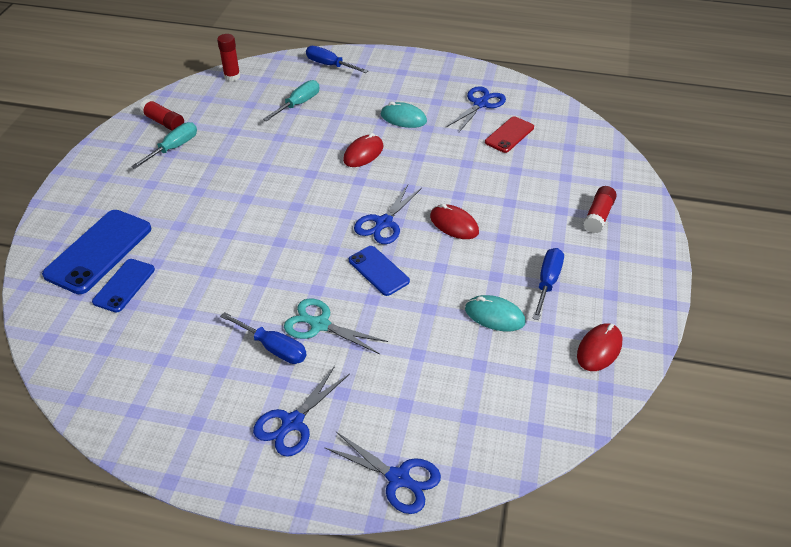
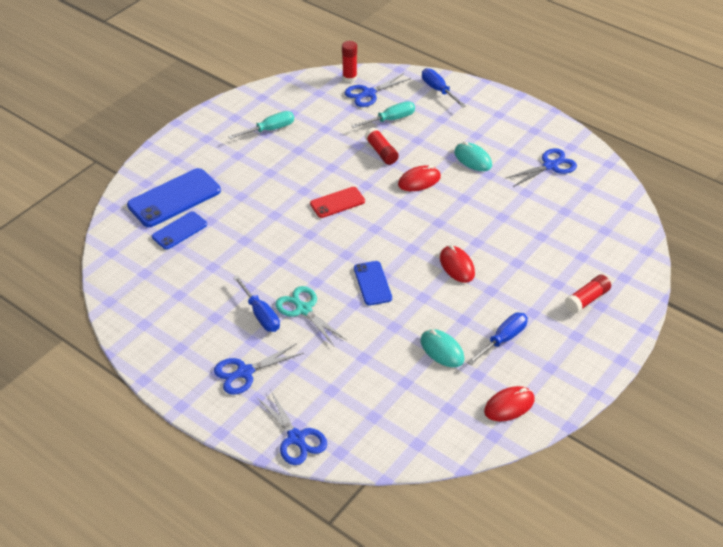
camera: 25 degrees right, 0 degrees up
(163, 122) = (273, 104): red glue stick -> red glue stick (381, 152)
(384, 223) = (400, 246): blue scissors -> blue scissors (368, 93)
(509, 135) = (557, 202): red phone -> red phone (337, 202)

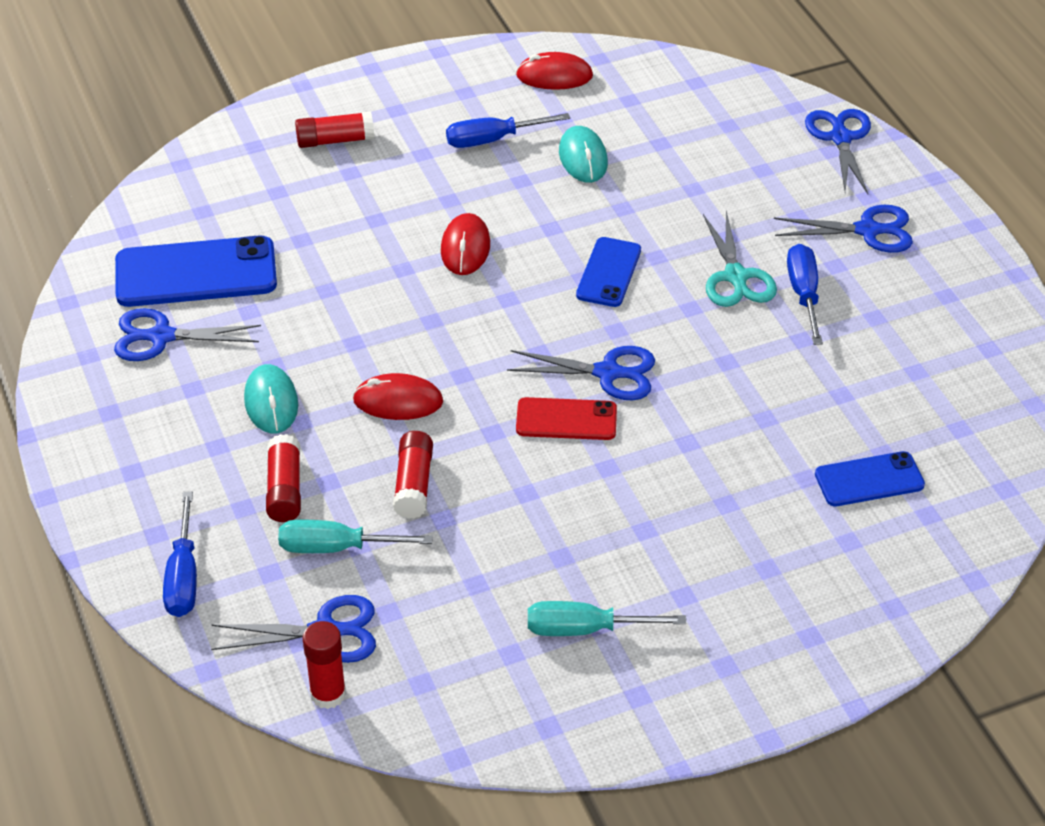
camera: 150 degrees left, 0 degrees up
(174, 198) = (851, 550): blue phone -> blue phone (196, 273)
(334, 231) = (607, 373): none -> blue scissors
(432, 130) = (284, 489): none -> red glue stick

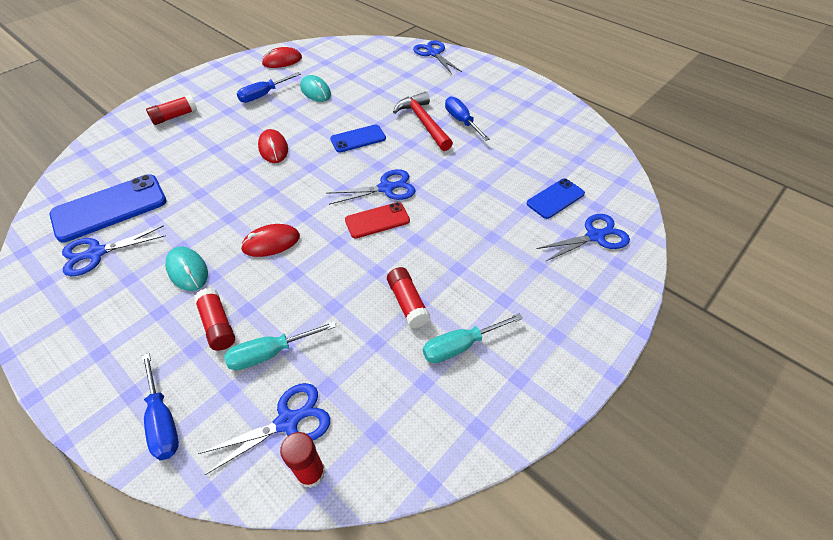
camera: 25 degrees left, 5 degrees up
(414, 484) = (304, 290): red glue stick -> red glue stick (407, 303)
(608, 272) = (358, 139): blue phone -> blue phone turned 75 degrees clockwise
(736, 276) = (423, 123): turquoise scissors -> red hammer
(867, 230) = (471, 86): blue scissors -> blue scissors (595, 236)

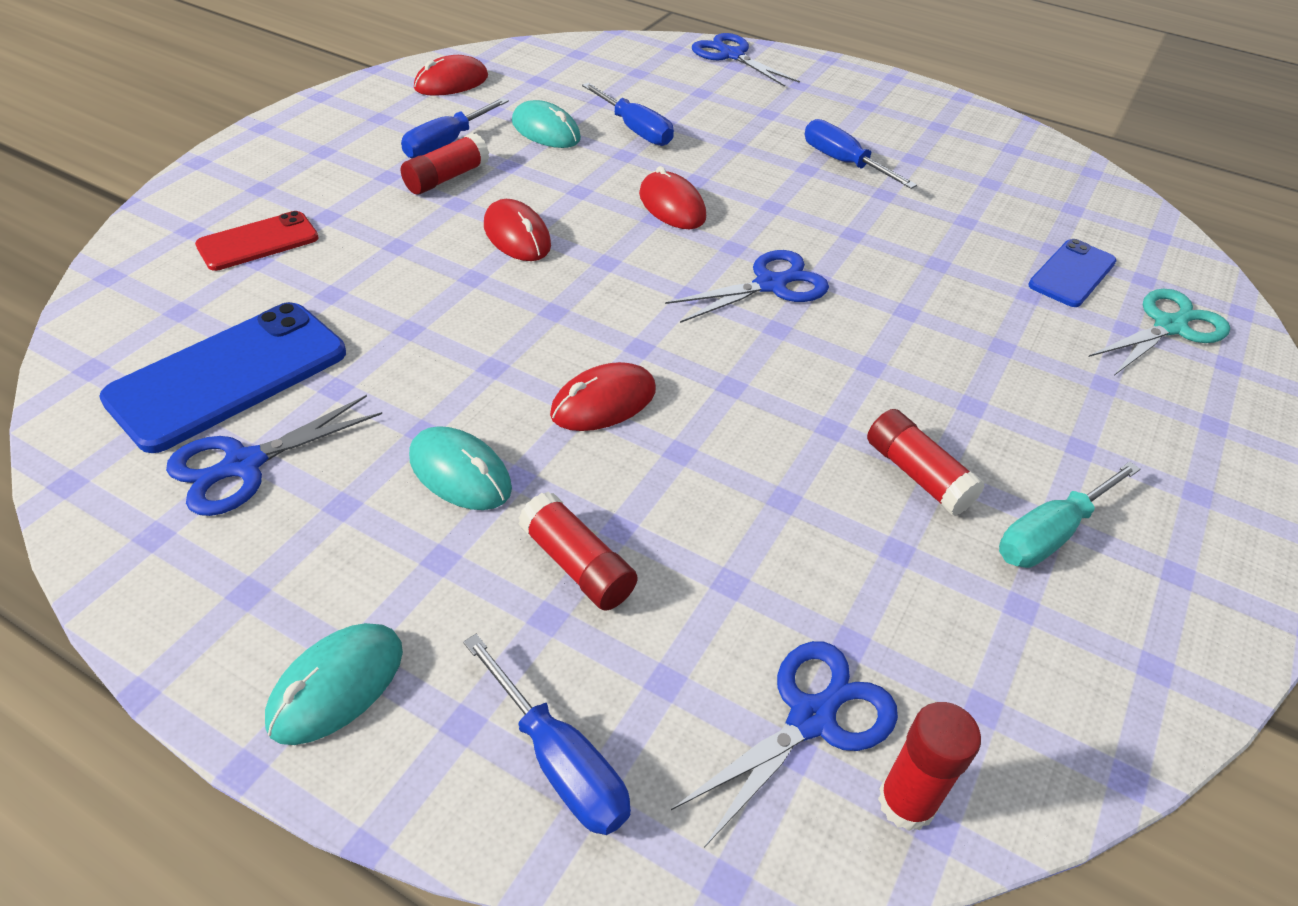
camera: 15 degrees left, 5 degrees down
(86, 366) = (336, 686): none -> turquoise mouse
(175, 116) = (281, 195): red glue stick -> red glue stick (446, 178)
(271, 353) = (711, 600): turquoise screwdriver -> none
(358, 139) = (672, 206): blue phone -> red mouse
(361, 94) = (635, 129): none -> blue screwdriver
(377, 220) = (784, 341): red phone -> red phone (258, 242)
(423, 123) = (777, 170): red hammer -> none
(595, 236) = (1169, 327): blue scissors -> turquoise scissors

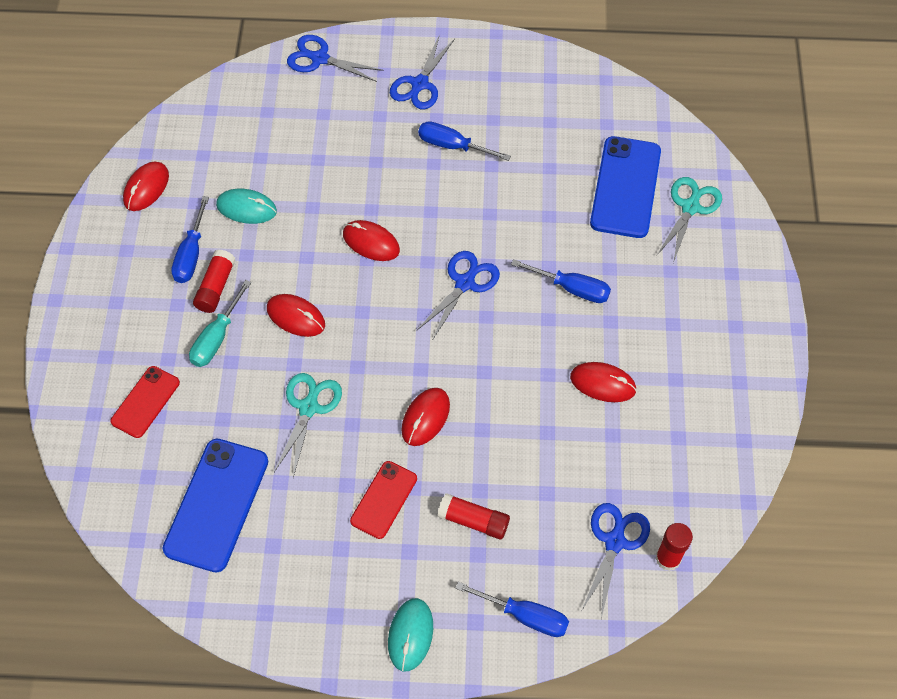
camera: 25 degrees left, 15 degrees up
(244, 465) = (274, 552): blue scissors -> blue scissors (419, 84)
(450, 326) = (308, 407): none -> turquoise scissors
(460, 473) = (384, 500): turquoise mouse -> red phone
(635, 129) = (303, 178): blue screwdriver -> blue screwdriver (571, 288)
(917, 475) = (603, 383): red glue stick -> red mouse
(1051, 533) = (677, 388): turquoise screwdriver -> turquoise screwdriver (217, 337)
(1072, 274) = (626, 187): blue phone -> blue phone, size x1.70

